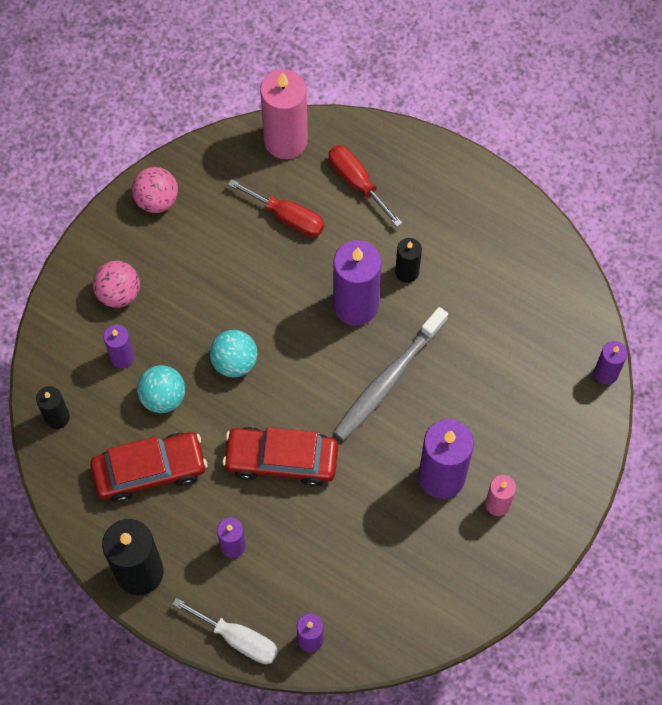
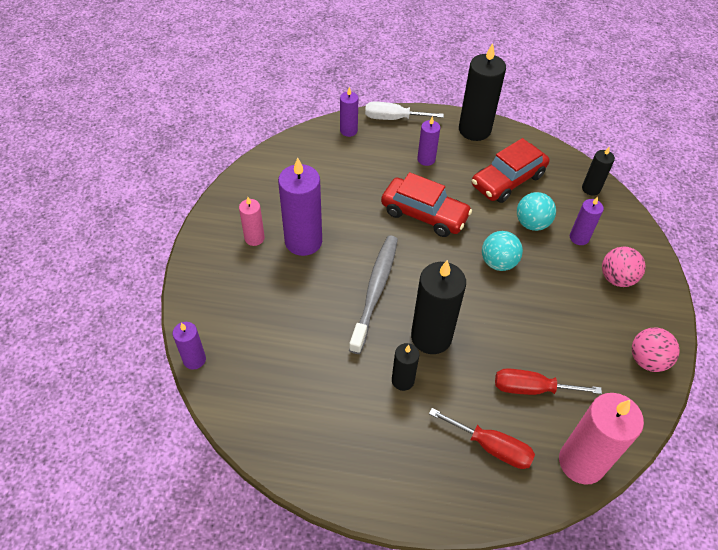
camera: 155 degrees right, 15 degrees down
(281, 460) = (424, 214): red car -> red car turned 45 degrees clockwise
(355, 305) = (431, 337): purple candle -> black candle

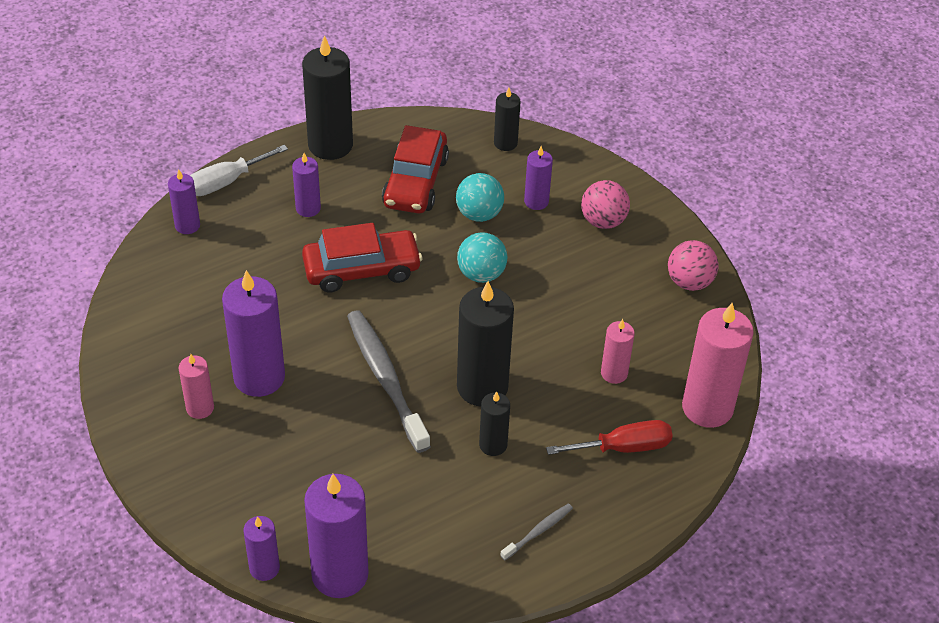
camera: 40 degrees left, 5 degrees down
(231, 396) = (340, 574): none -> purple candle
(378, 463) = (538, 531): none -> grey toothbrush
(531, 388) = (614, 373): red screwdriver -> pink candle

